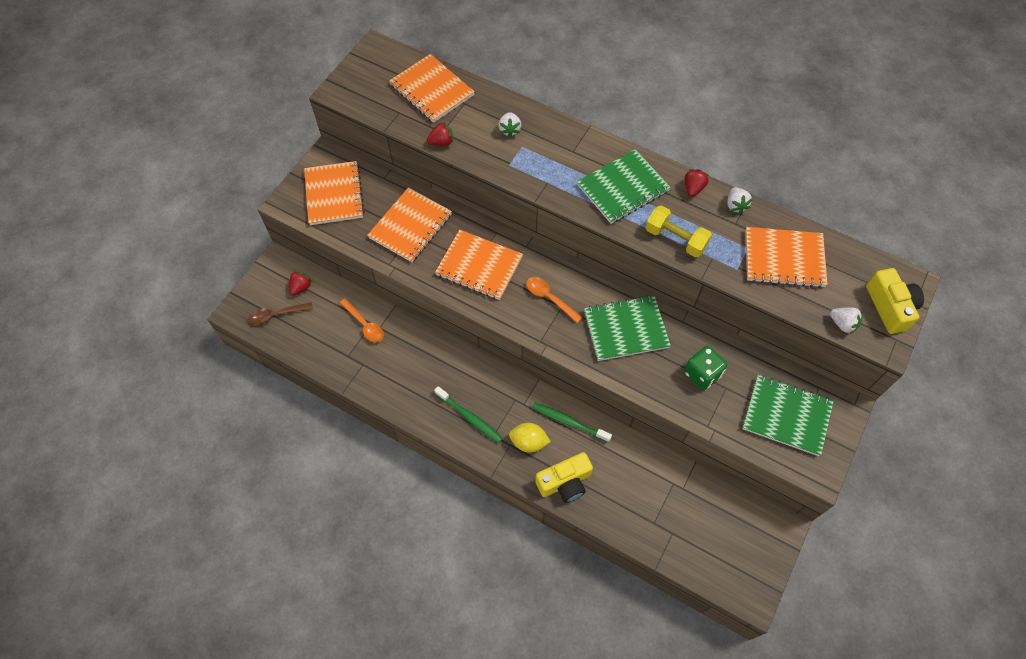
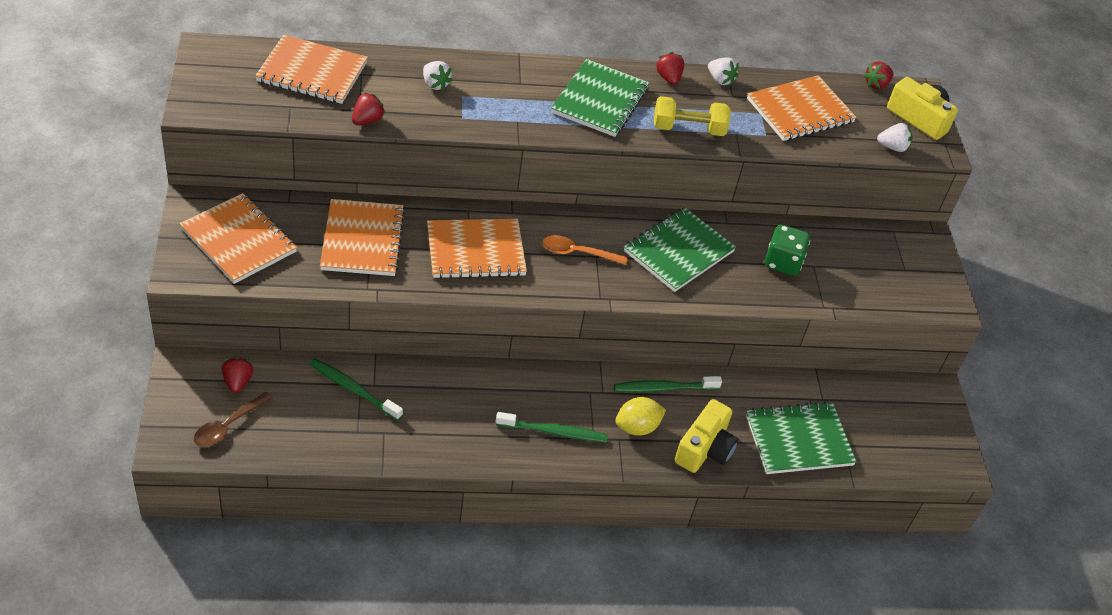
camera: 40 degrees left, 15 degrees down
(364, 324) = (353, 389): orange spoon -> green toothbrush
(786, 416) = (885, 267): green notebook -> green notebook (798, 440)
(874, 260) = (876, 84): none -> red strawberry

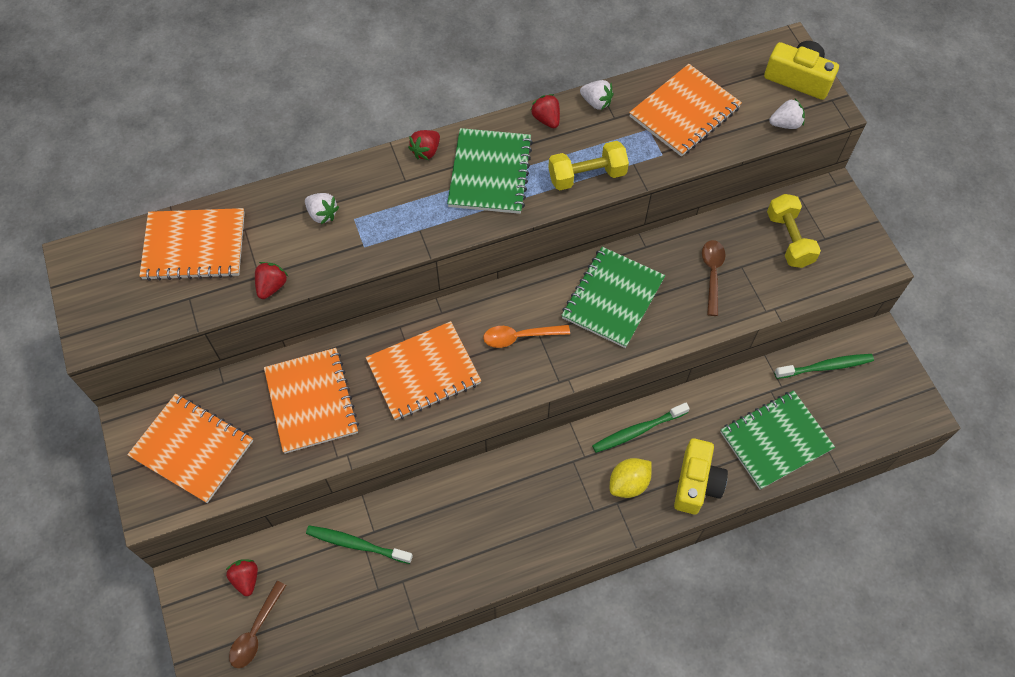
camera: 10 degrees left, 15 degrees up
(554, 432) = (556, 518): green toothbrush -> green toothbrush (825, 367)
(782, 262) = (712, 274): green dice -> brown spoon
(869, 259) = (789, 239): none -> yellow dumbbell
(876, 84) = (745, 51): red strawberry -> red strawberry (426, 151)

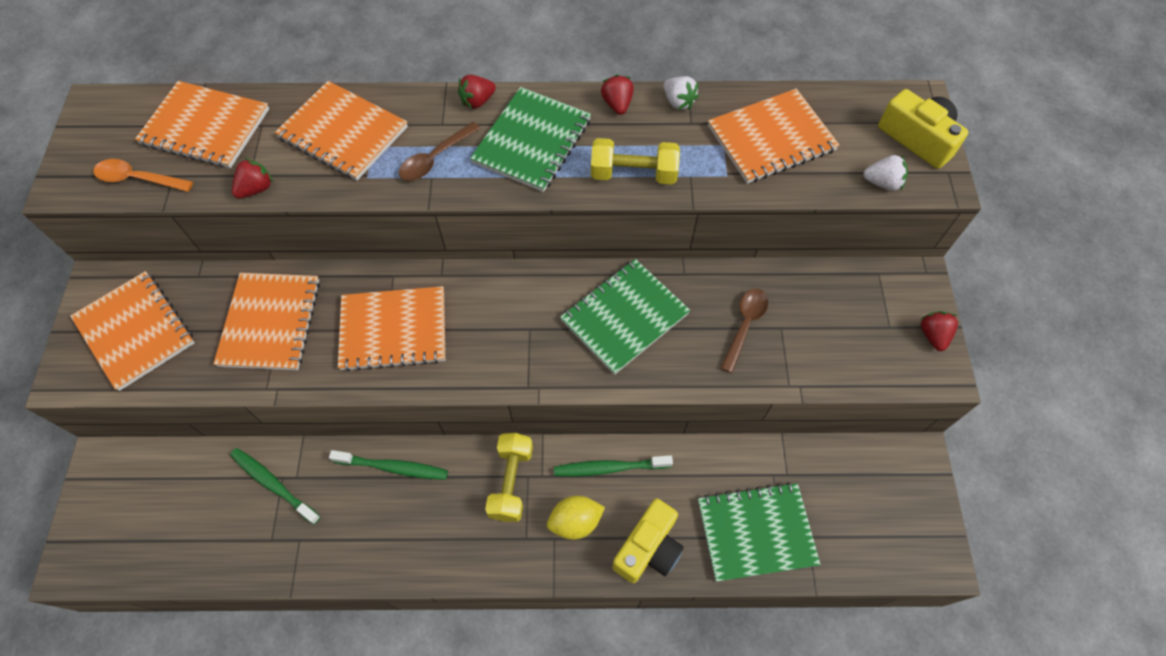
camera: 20 degrees right, 0 degrees up
(246, 579) = (154, 480): red strawberry -> red strawberry (933, 335)
(256, 631) = (136, 537): brown spoon -> brown spoon (435, 158)
(322, 214) = (343, 133): white strawberry -> orange notebook
(520, 337) = (509, 326): orange spoon -> orange spoon (138, 179)
(789, 239) = (847, 315): yellow dumbbell -> yellow dumbbell (511, 482)
(825, 367) = (845, 469): green toothbrush -> green toothbrush (393, 467)

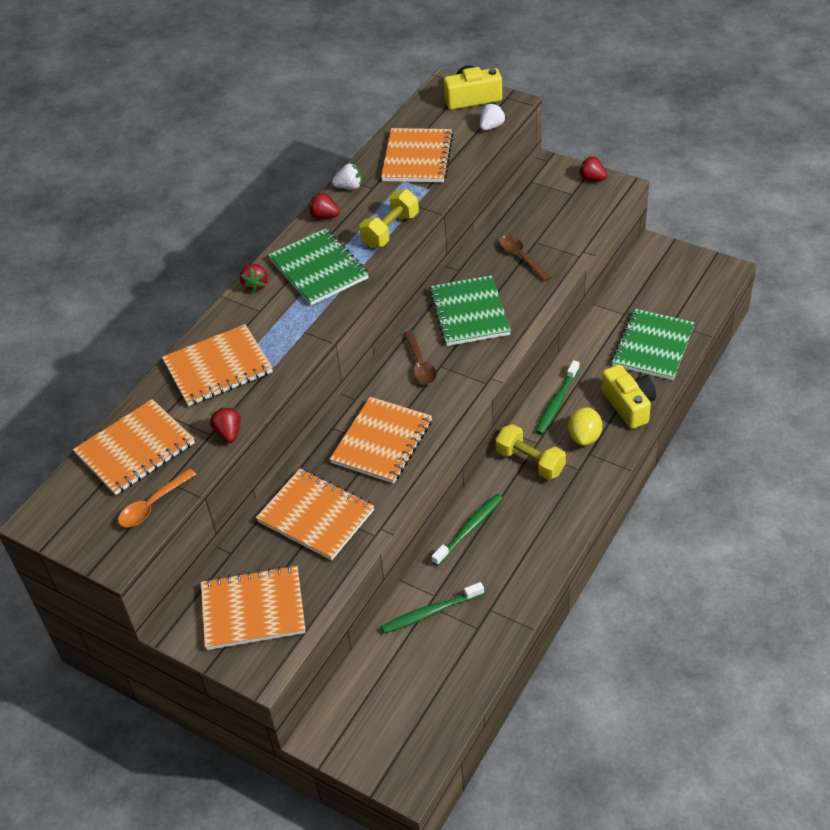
camera: 55 degrees left, 15 degrees down
(435, 158) = (289, 324): brown spoon -> brown spoon (420, 364)

